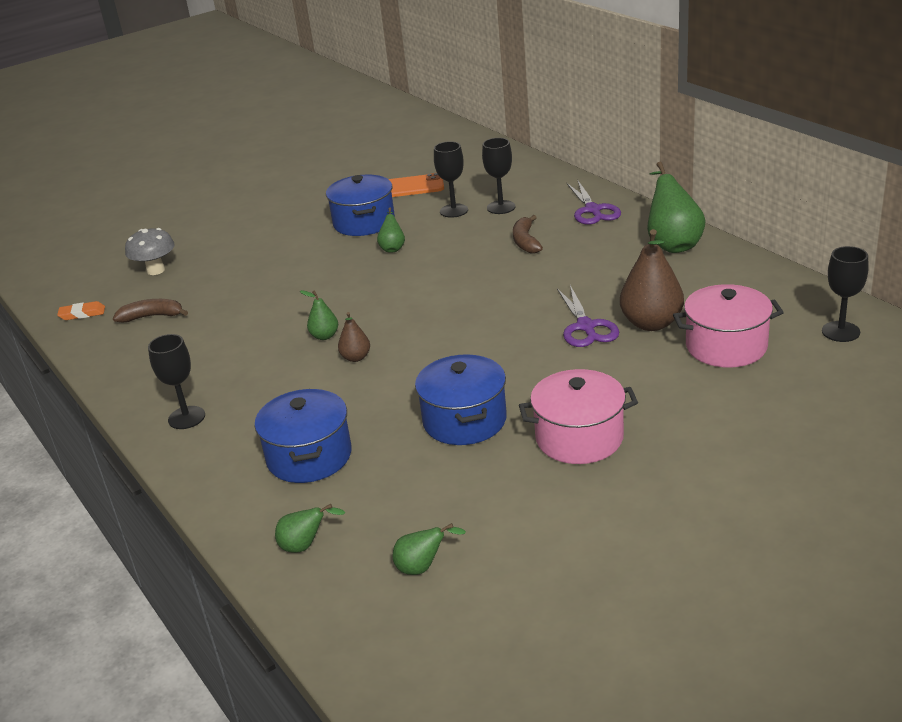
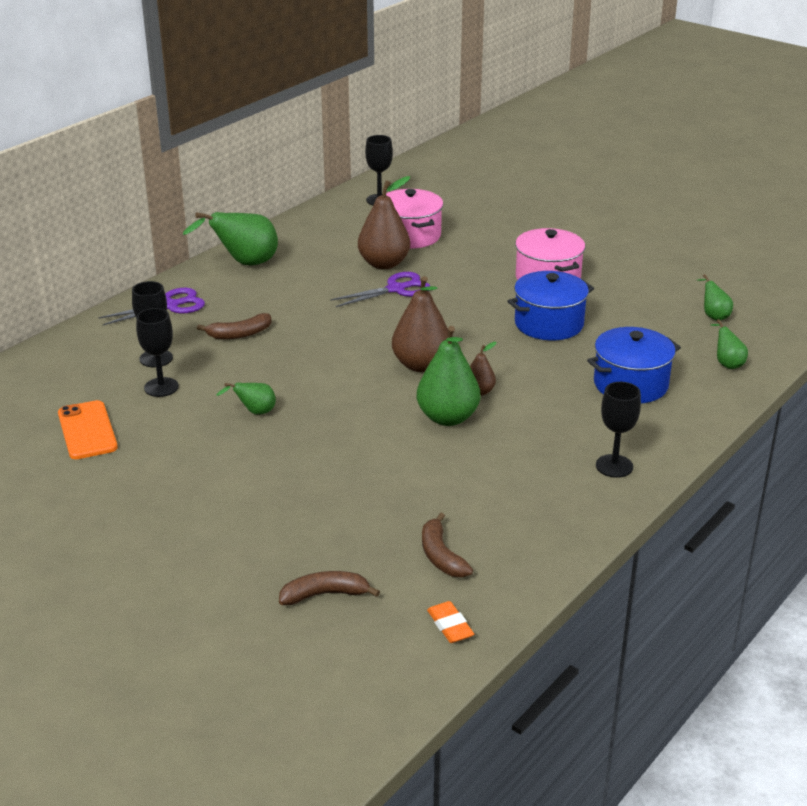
camera: 110 degrees left, 0 degrees up
(156, 270) = (325, 594): grey mushroom -> brown banana
(324, 336) = (448, 418): green pear -> green pear, size x1.95
(364, 222) = (187, 446): blue pot -> none
(422, 330) = (421, 365): none -> brown pear

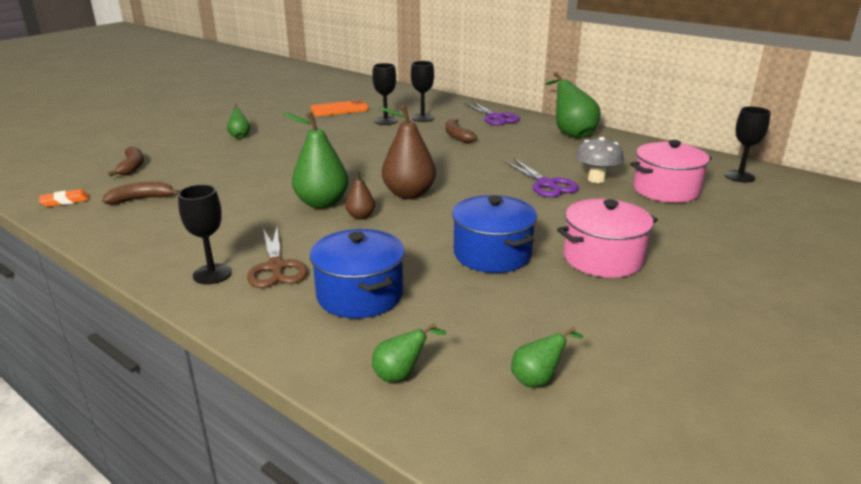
camera: 90 degrees right, 5 degrees down
(254, 412) = (348, 144): green pear -> green pear (240, 136)
(384, 264) = (596, 179): brown pear -> grey mushroom
(594, 431) = (276, 267): none -> brown scissors

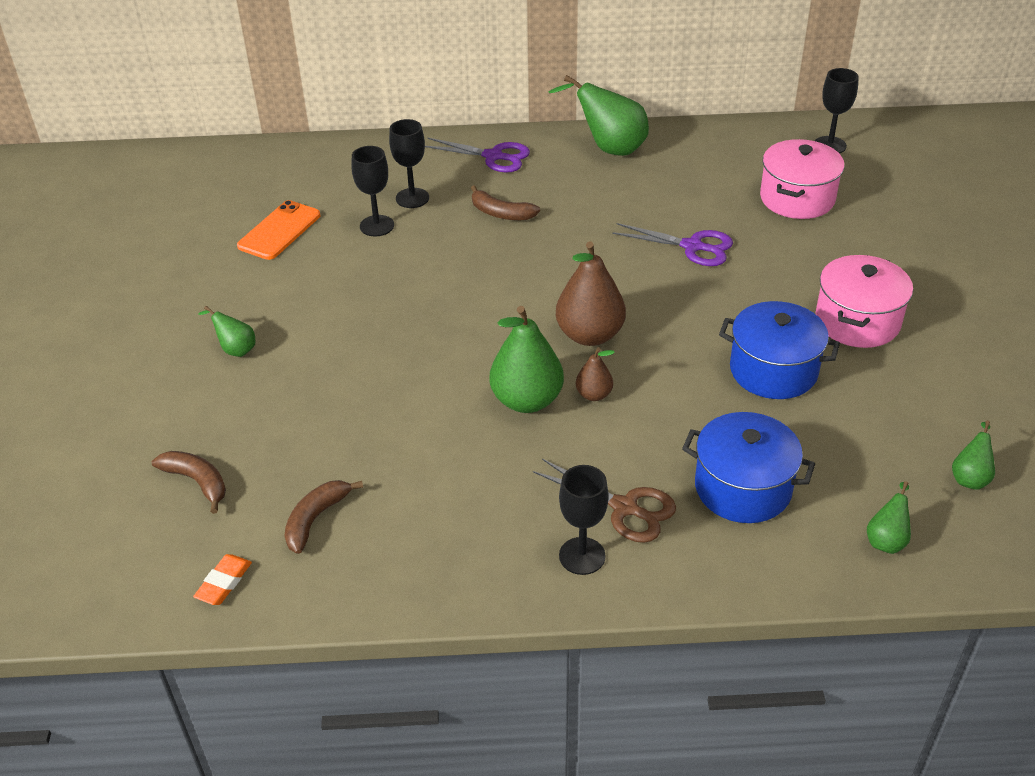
camera: 40 degrees left, 15 degrees up
(596, 179) = (724, 214): grey mushroom -> none

